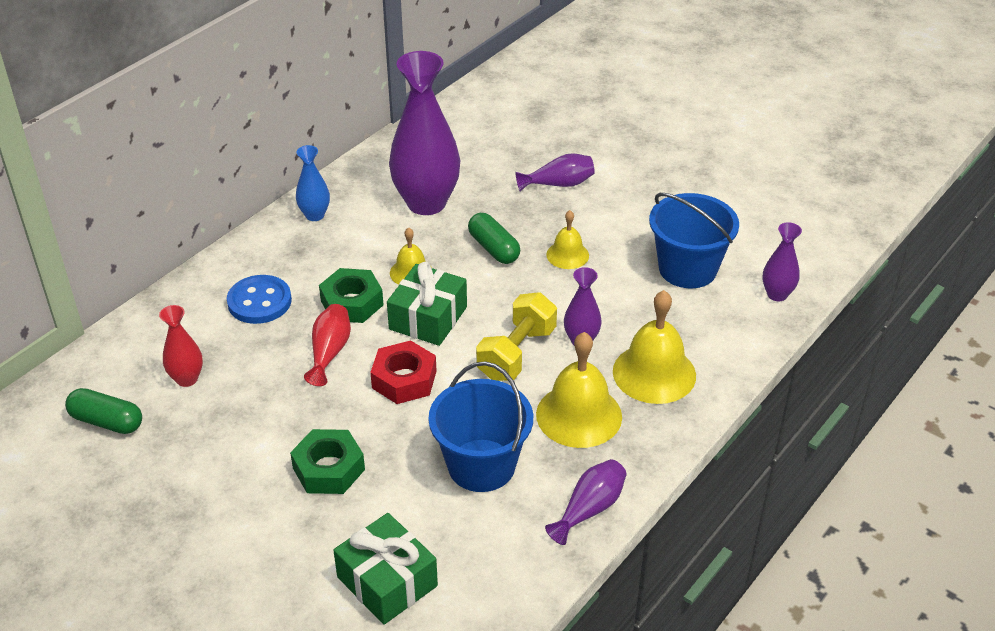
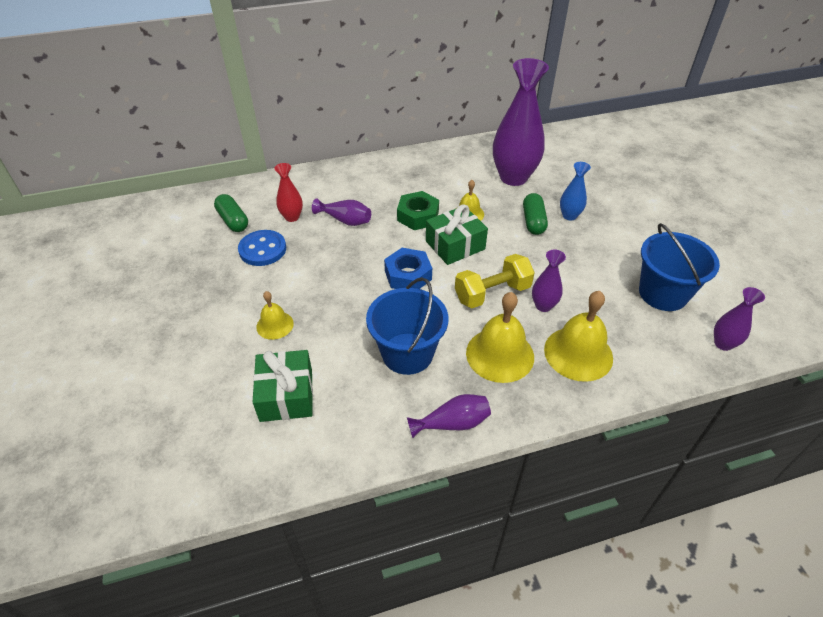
camera: 35 degrees right, 5 degrees up
(259, 302) = (367, 193): blue button -> blue button (262, 249)
(315, 215) = (441, 158): blue vase -> blue vase (569, 216)
(328, 469) = (317, 306): green nut -> none
(330, 352) = (380, 238): red vase -> none
(404, 379) = (408, 275): red nut -> blue nut
(559, 184) = (611, 200): purple vase -> purple vase (345, 220)
(567, 255) = (580, 246): yellow bell -> yellow bell (275, 325)

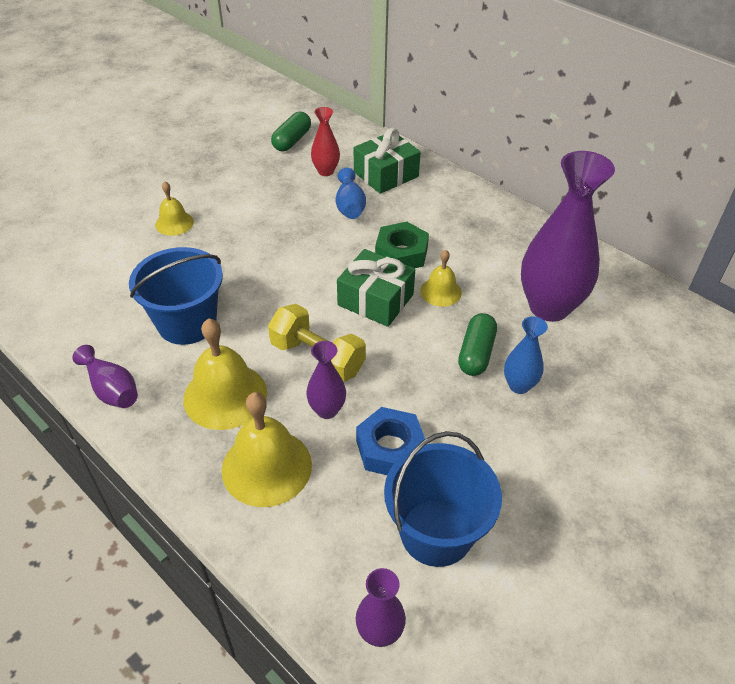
camera: 60 degrees right, 0 degrees up
(262, 249) = (266, 174): blue button -> none
(286, 395) = (96, 265): green gift -> green gift (386, 174)
(345, 220) = (350, 206): purple vase -> blue vase
(408, 275) = (299, 281): blue nut -> blue nut (390, 448)
(533, 221) = (476, 353): green capsule -> green capsule turned 45 degrees counterclockwise

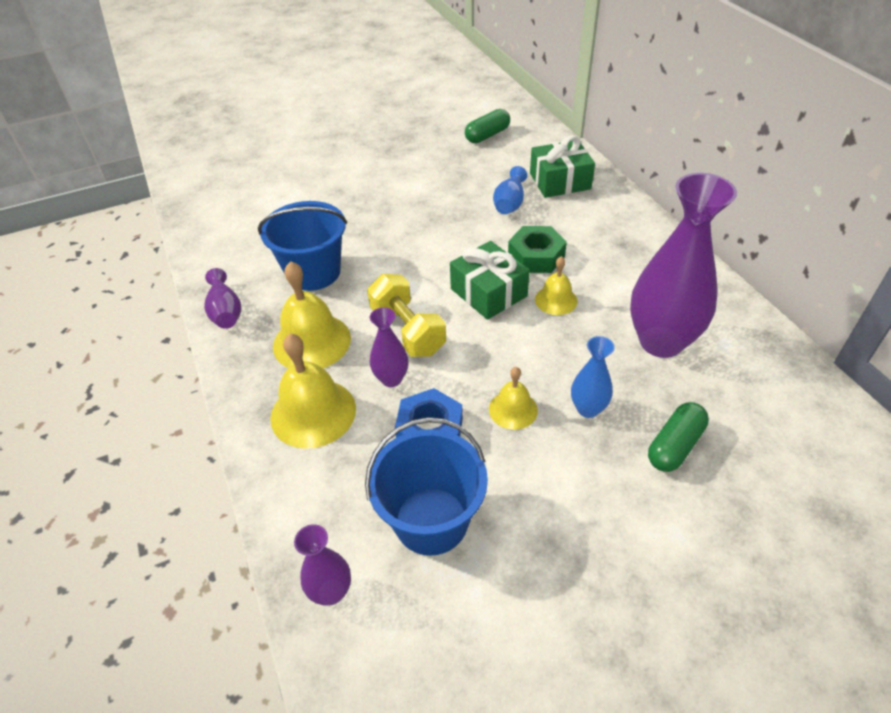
camera: 25 degrees right, 0 degrees up
(174, 223) = (348, 186): yellow bell -> yellow bell (513, 409)
(326, 171) = (504, 168): red vase -> none
(476, 353) = (560, 366): green capsule -> green capsule (674, 446)

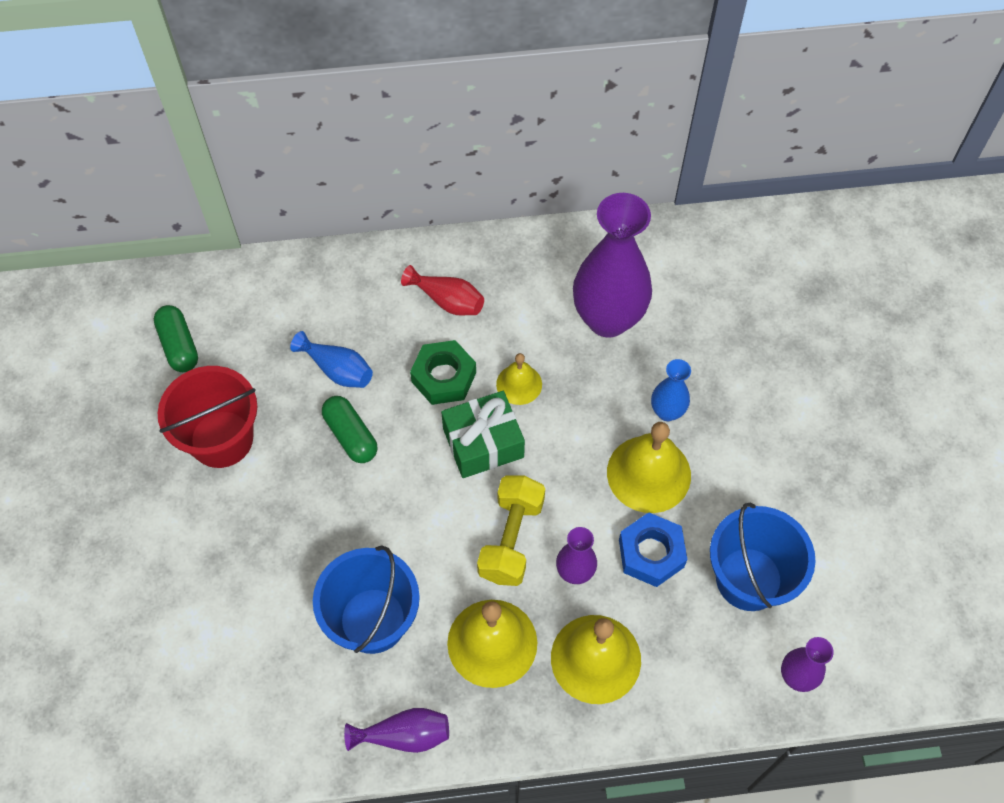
camera: 75 degrees left, 15 degrees up
(408, 330) = (511, 539): yellow dumbbell -> yellow dumbbell turned 60 degrees counterclockwise
(427, 170) = (221, 439): none -> red bucket
(513, 409) = (648, 473): yellow bell -> yellow bell, size x1.77
(560, 181) = (320, 303): green gift -> none
(607, 241) = (447, 301): none -> red vase
(674, 446) = (725, 363): green capsule -> green capsule (351, 435)

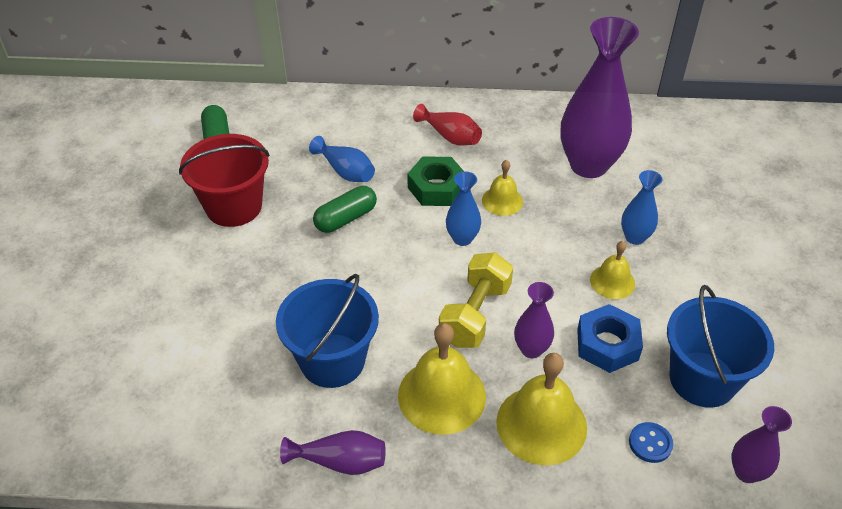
camera: 10 degrees right, 15 degrees down
(351, 435) = (346, 218): green capsule -> green capsule turned 75 degrees clockwise
(483, 443) = (462, 238): green gift -> blue vase
(648, 473) = (612, 281): yellow bell -> yellow bell, size x0.57
(703, 661) = (650, 443): none -> blue button

